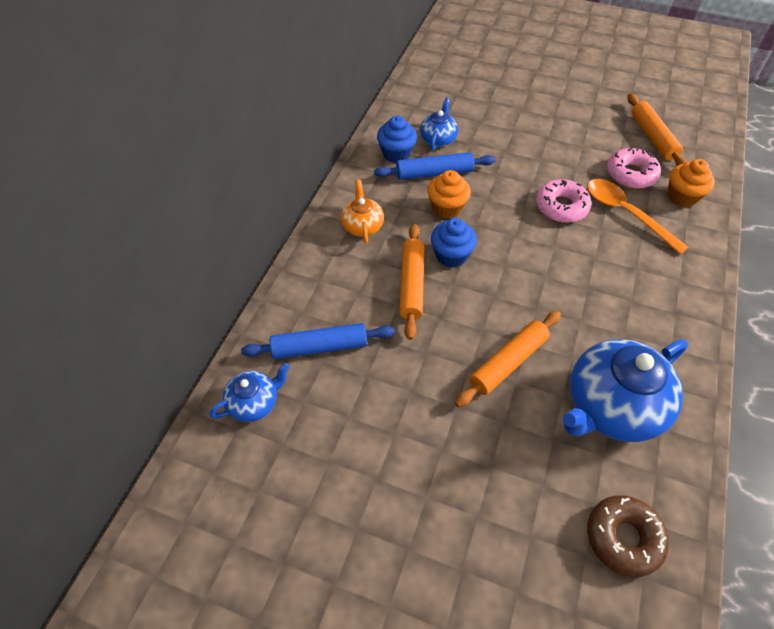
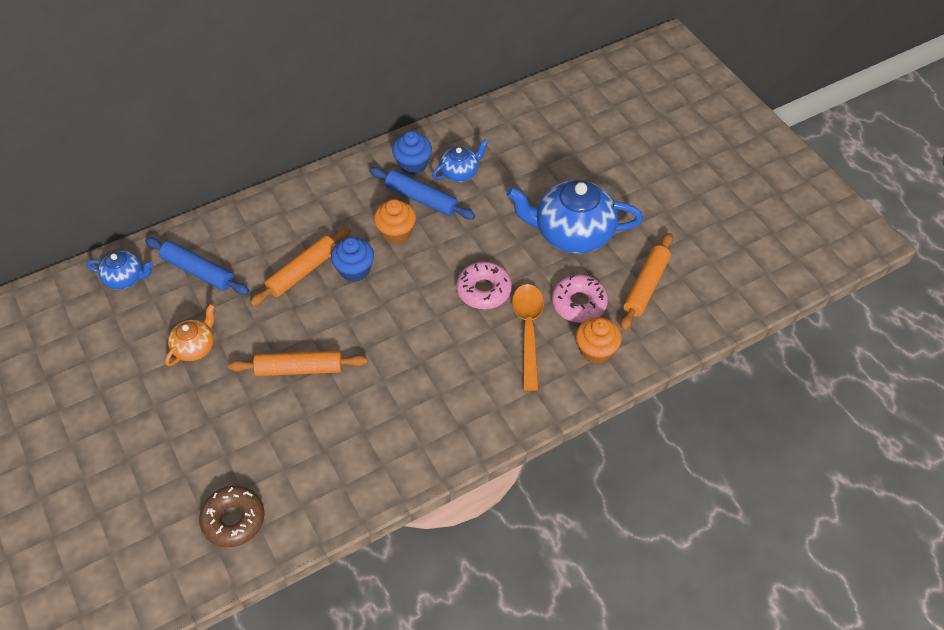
camera: 40 degrees right, 0 degrees up
(362, 226) = (321, 206): orange teapot -> orange teapot (195, 347)
(611, 406) = (328, 447): blue teapot -> blue teapot (572, 233)

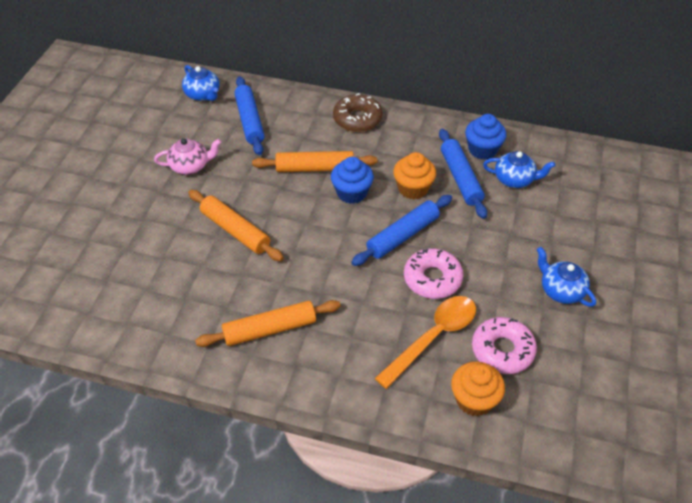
camera: 45 degrees right, 5 degrees down
(195, 347) = (190, 166): orange teapot -> pink teapot
(233, 520) = (77, 295): brown donut -> brown donut (357, 119)
(429, 274) = (402, 235): none -> blue rolling pin
(572, 233) = (561, 290): blue teapot -> blue teapot, size x0.51
(645, 286) = (583, 384): orange rolling pin -> orange rolling pin (270, 329)

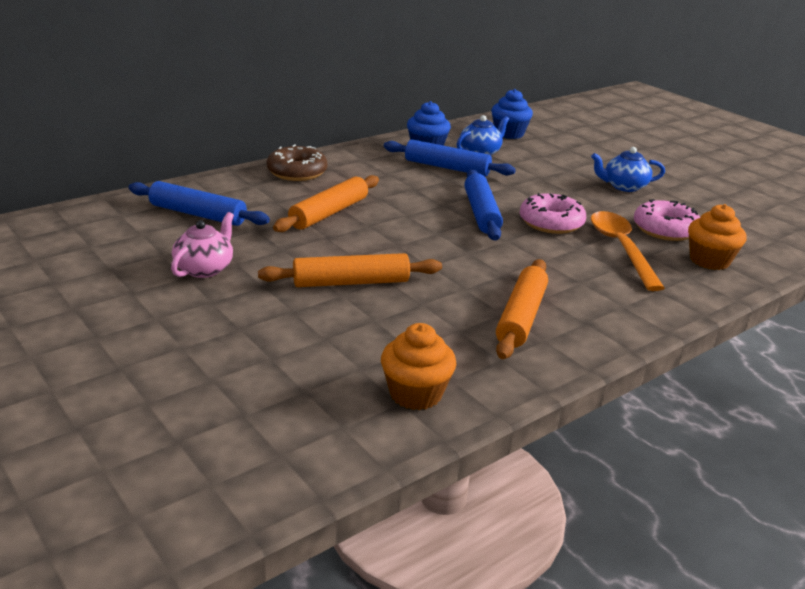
camera: 55 degrees left, 20 degrees down
(203, 95) = (103, 220): blue teapot -> none
(352, 193) = (391, 211): blue cupcake -> blue cupcake (509, 134)
(413, 188) = (429, 187): orange cupcake -> orange cupcake (415, 394)

